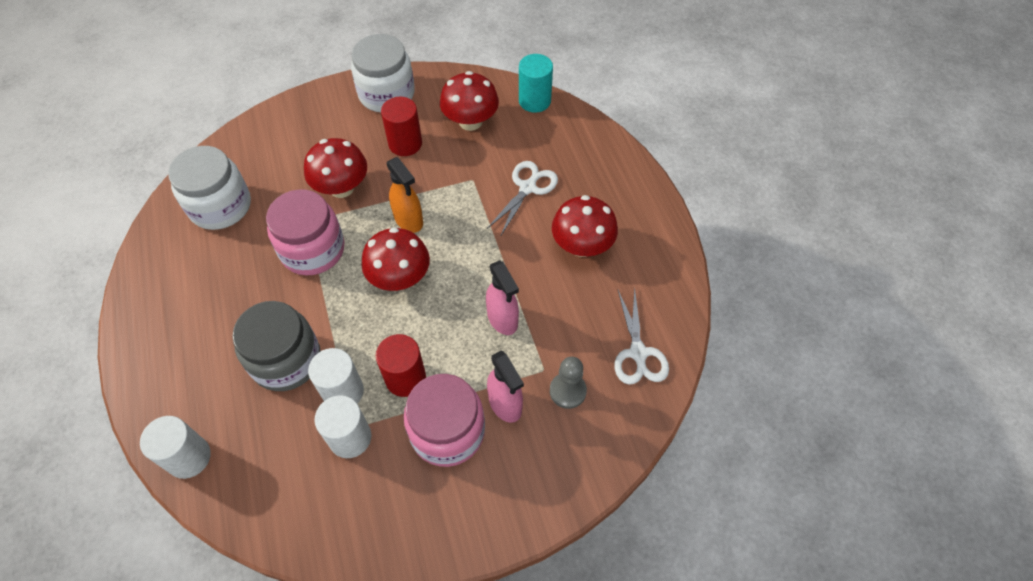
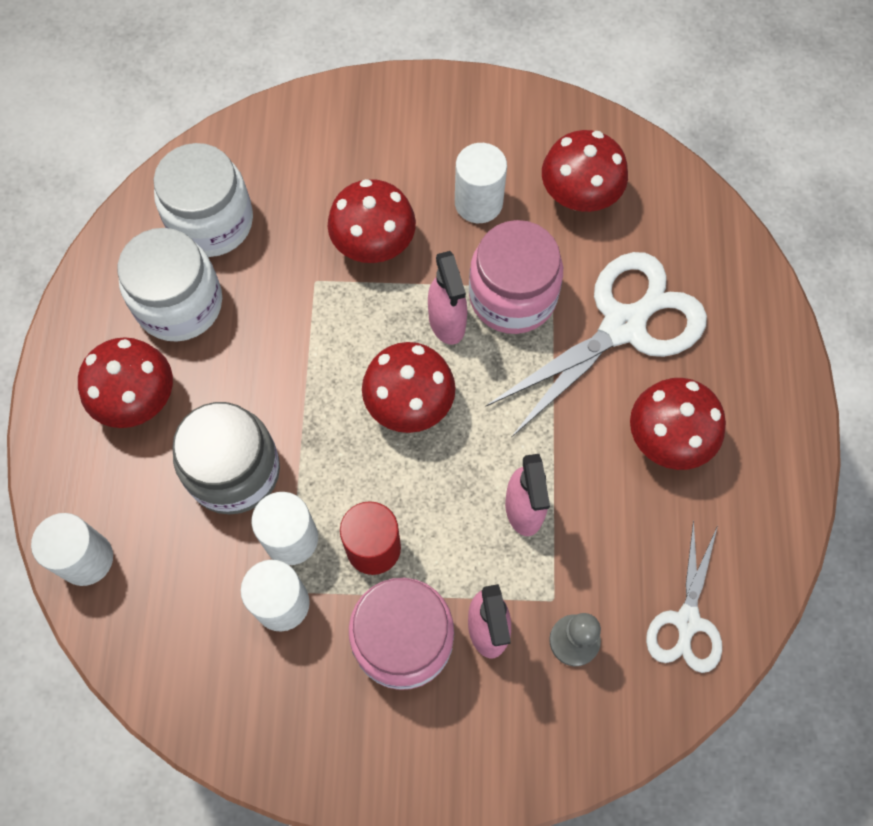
camera: 20 degrees right, 10 degrees up
(198, 335) = (137, 399): none -> red mushroom
(313, 250) = (310, 325): pink jar -> pink jar (512, 296)
(386, 94) = (477, 115): white jar -> white jar (179, 303)
(405, 143) = (478, 203): red cylinder -> white cylinder
(409, 220) = (447, 322): orange spray bottle -> pink spray bottle
(528, 187) = (624, 325): white scissors -> white scissors, size x1.76
(534, 101) = (681, 190): turquoise cylinder -> none

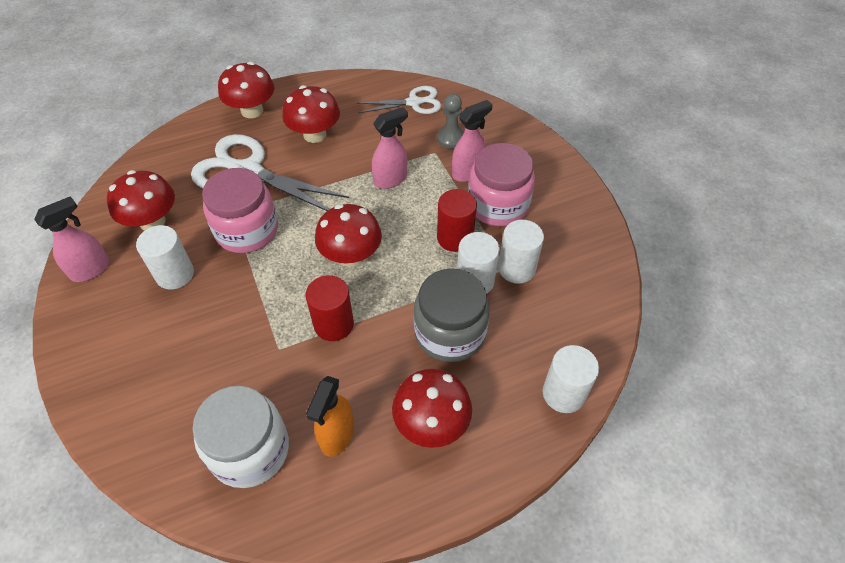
camera: 115 degrees left, 15 degrees down
(179, 303) = (337, 435): white jar -> orange spray bottle
(316, 347) = (334, 324): none -> red cylinder
(374, 244) = (232, 324): red mushroom -> red mushroom (252, 110)
(447, 322) = (281, 257): pink spray bottle -> pink spray bottle (91, 269)

